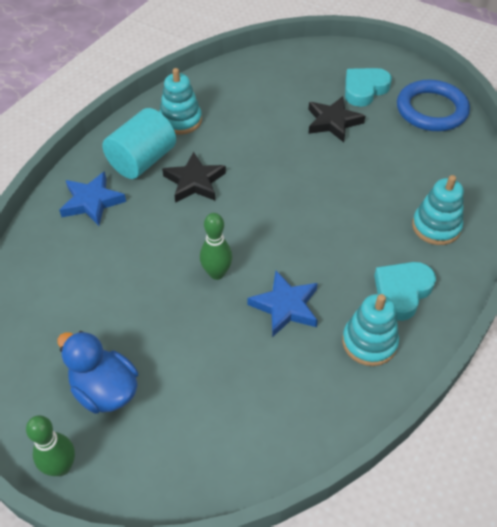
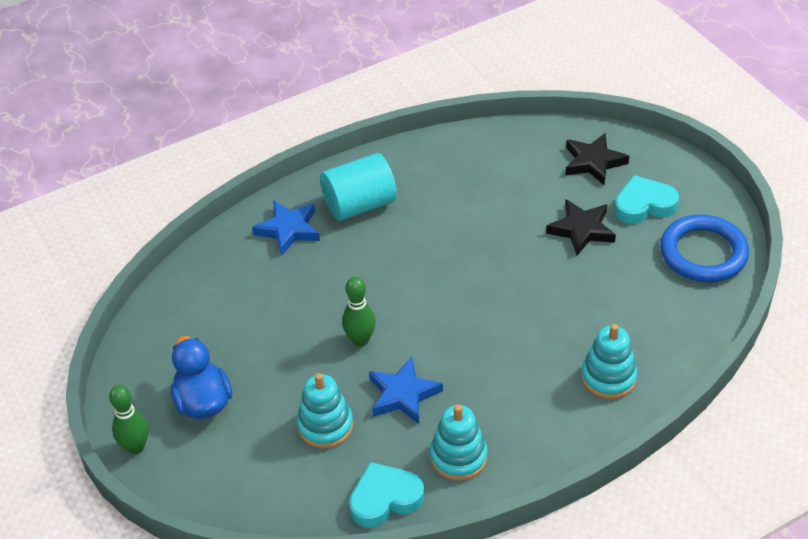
camera: 30 degrees right, 5 degrees down
(180, 120) = (423, 175): turquoise stacking toy -> turquoise stacking toy (325, 426)
(194, 182) = (396, 244): black star -> black star (593, 162)
(402, 292) = (524, 425): turquoise heart -> turquoise heart (385, 499)

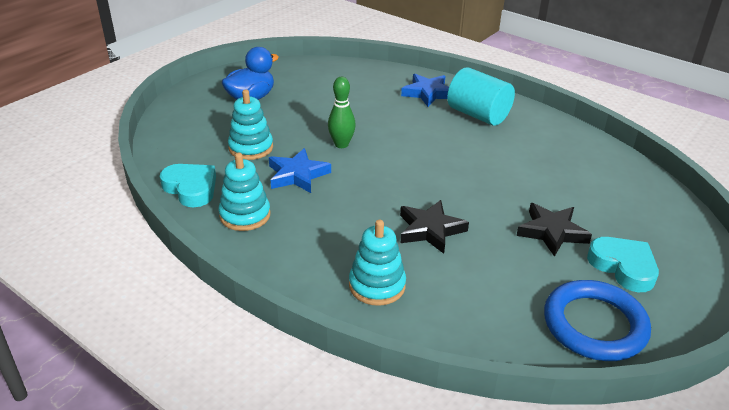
camera: 65 degrees right, 10 degrees down
(136, 447) = (204, 85): green bowling pin -> none
(593, 162) = (647, 222): black star -> black star (430, 230)

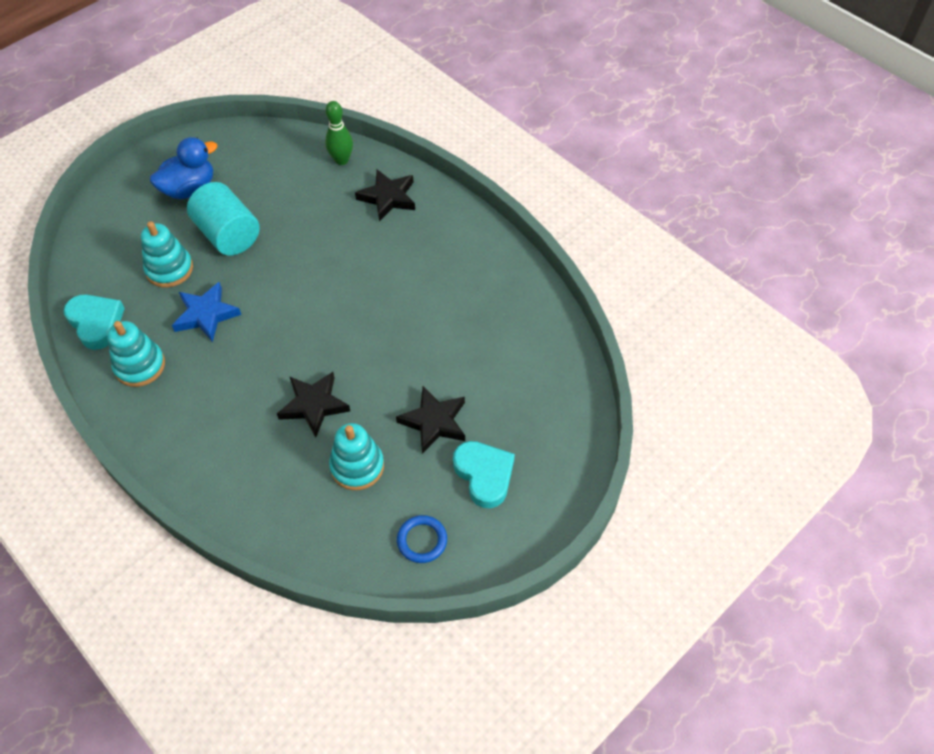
camera: 10 degrees right, 20 degrees up
(341, 144) = (265, 273): green bowling pin -> green bowling pin (341, 160)
(377, 285) = (238, 470): turquoise stacking toy -> turquoise stacking toy (357, 466)
(428, 93) = (388, 197): blue star -> black star
(478, 115) = (430, 239): turquoise cylinder -> turquoise cylinder (228, 235)
(594, 325) = (422, 540): blue ring -> blue ring, size x0.52

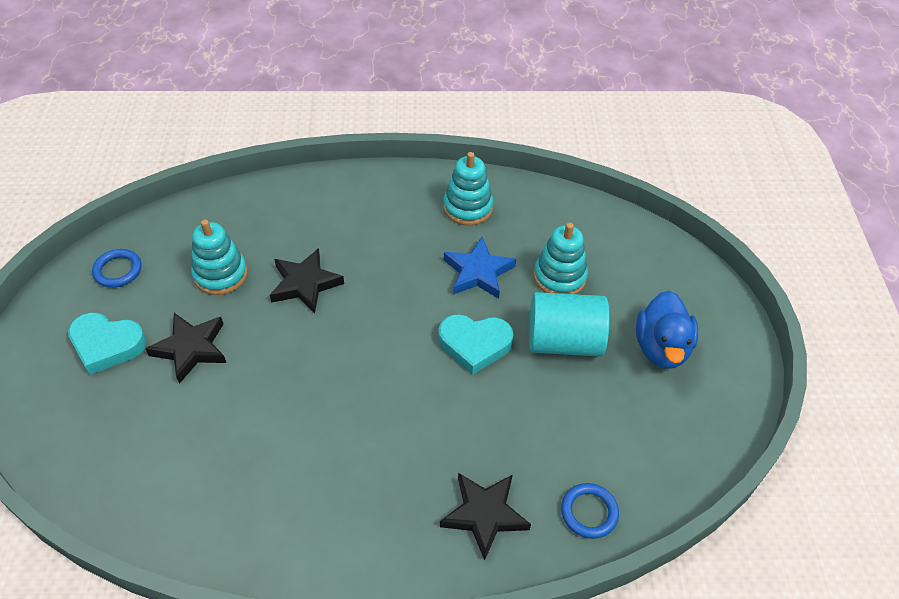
camera: 130 degrees right, 5 degrees down
(96, 323) = (542, 204): turquoise heart -> turquoise heart (474, 345)
(341, 160) = (589, 512): green bowling pin -> blue ring

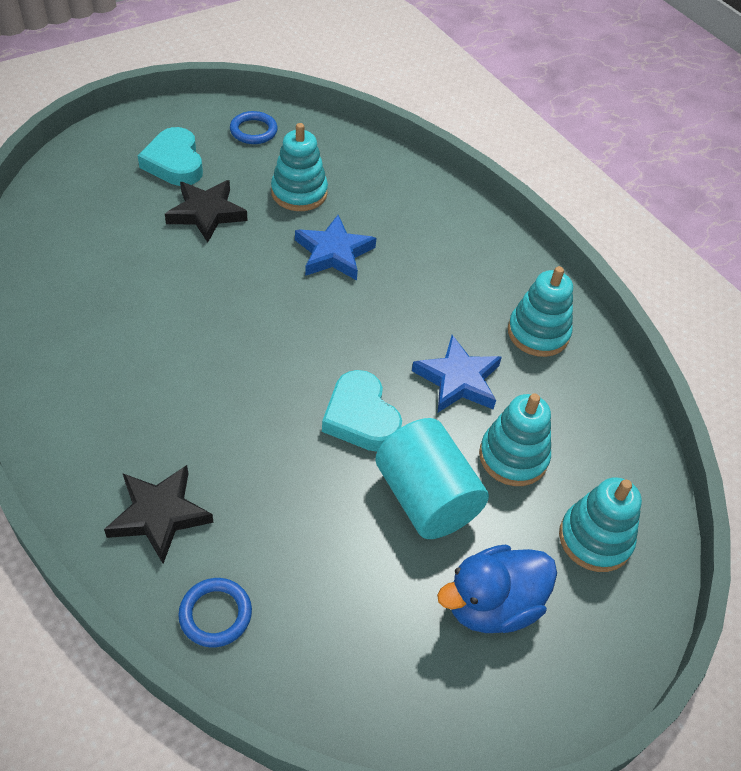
camera: 55 degrees right, 0 degrees up
(305, 284) = (334, 253): black star -> blue star
(643, 270) = (595, 539): none -> turquoise stacking toy

